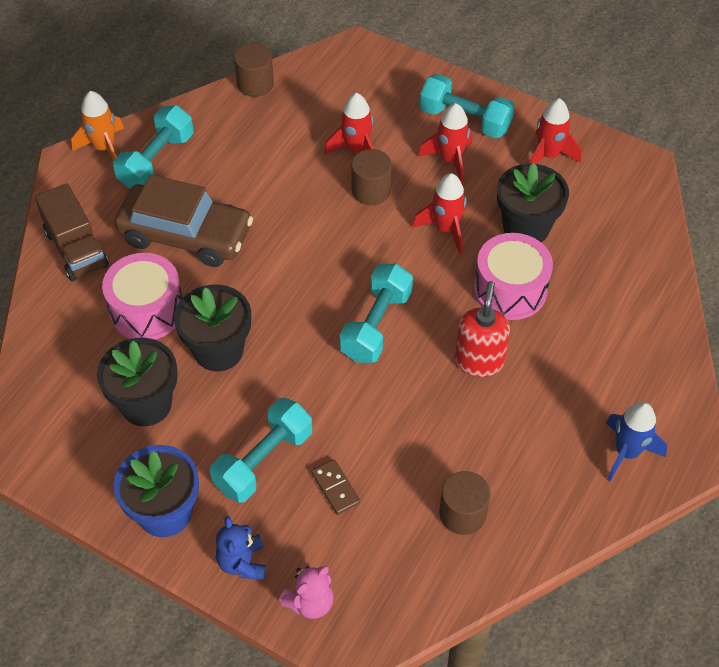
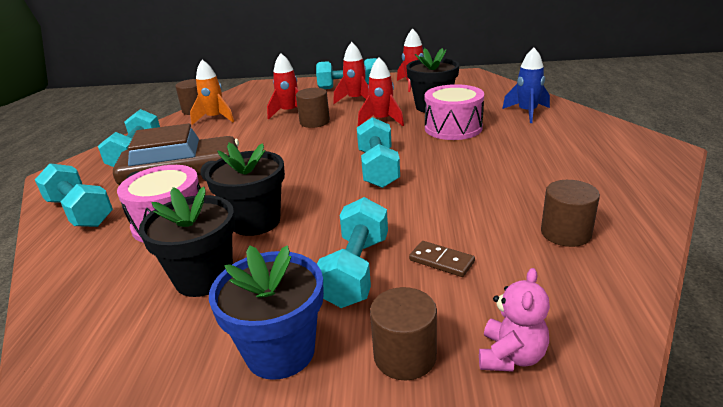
camera: 25 degrees left, 25 degrees down
(76, 249) = (80, 212): brown truck -> turquoise dumbbell
(104, 148) = (87, 161): orange rocket -> orange rocket (215, 118)
(242, 562) = (405, 356): blue teddy bear -> brown cylinder
(479, 361) = (472, 159): red soap dispenser -> none
(626, 452) = (627, 161): blue rocket -> blue rocket (527, 113)

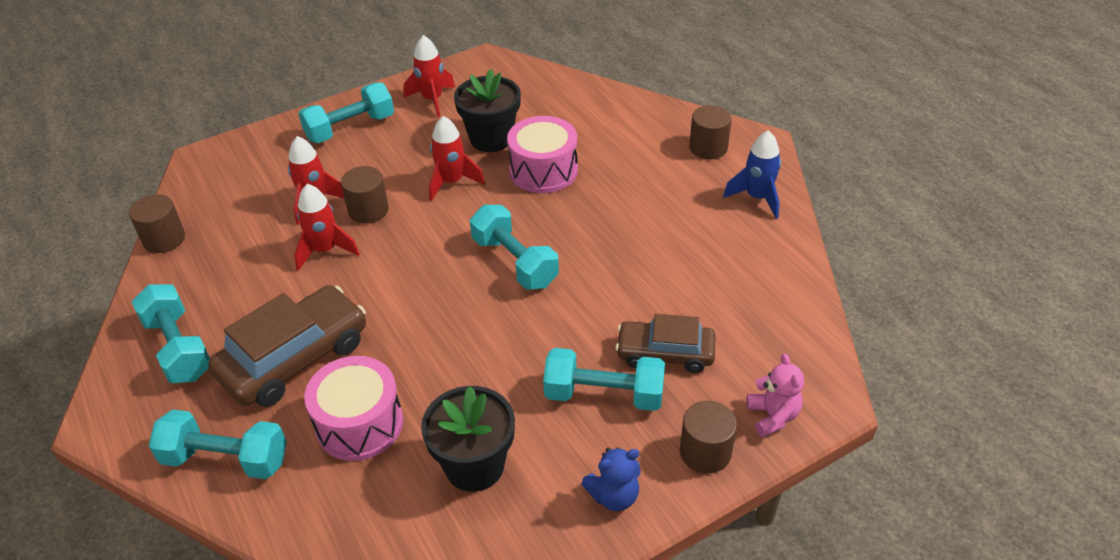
camera: 35 degrees left, 15 degrees up
(215, 118) = (217, 247): orange rocket -> none
(255, 222) = (455, 383): black flower pot -> none
(280, 351) = (614, 496): blue flower pot -> blue teddy bear
(356, 100) = (384, 152): red rocket -> red rocket (325, 250)
(356, 270) = (604, 394): turquoise dumbbell -> turquoise dumbbell turned 60 degrees counterclockwise
(441, 261) = (665, 353): brown domino -> brown car
(527, 113) = (603, 120): blue rocket -> blue rocket (757, 198)
(565, 233) = (739, 282): brown cylinder -> brown cylinder (708, 148)

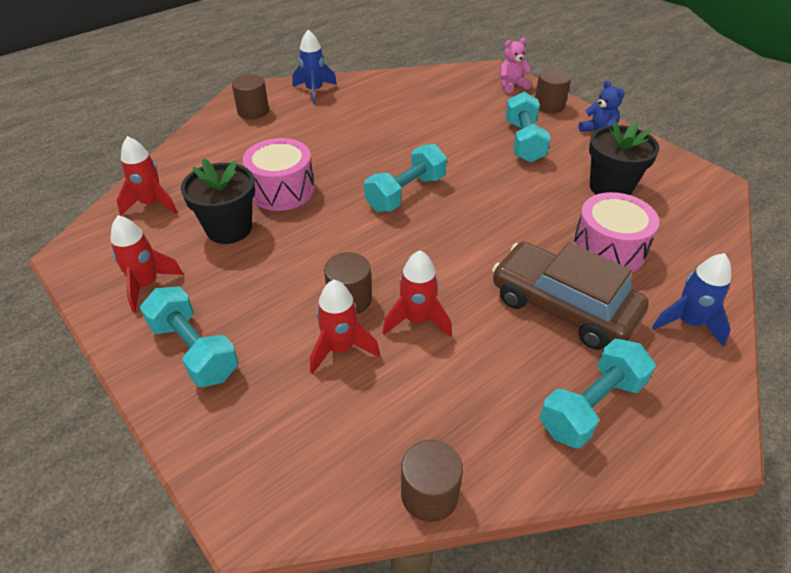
camera: 100 degrees left, 0 degrees up
(226, 459) = (688, 323): turquoise dumbbell -> blue rocket
(452, 182) = (300, 245): red rocket -> red rocket (151, 204)
(665, 353) = (478, 121): brown car -> none

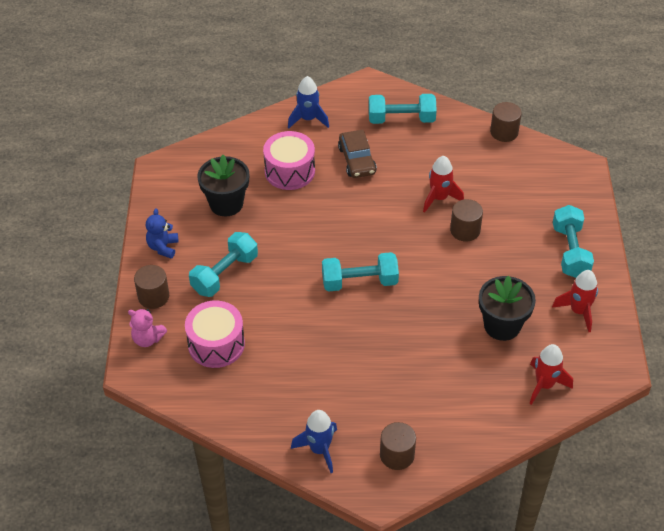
camera: 140 degrees left, 5 degrees up
(282, 190) = (442, 339): pink drum -> pink drum (216, 344)
(340, 349) = (492, 207): red rocket -> none
(563, 307) = (357, 160): brown car -> brown car, size x0.64

